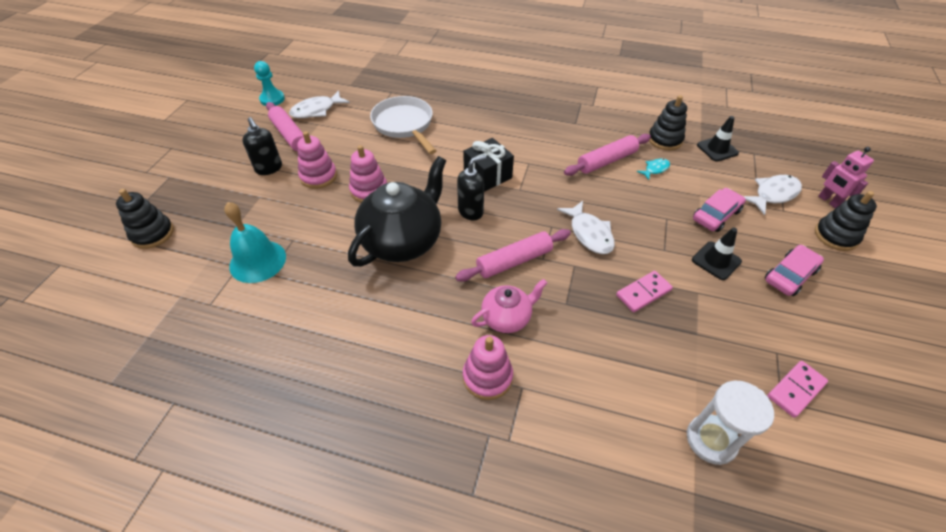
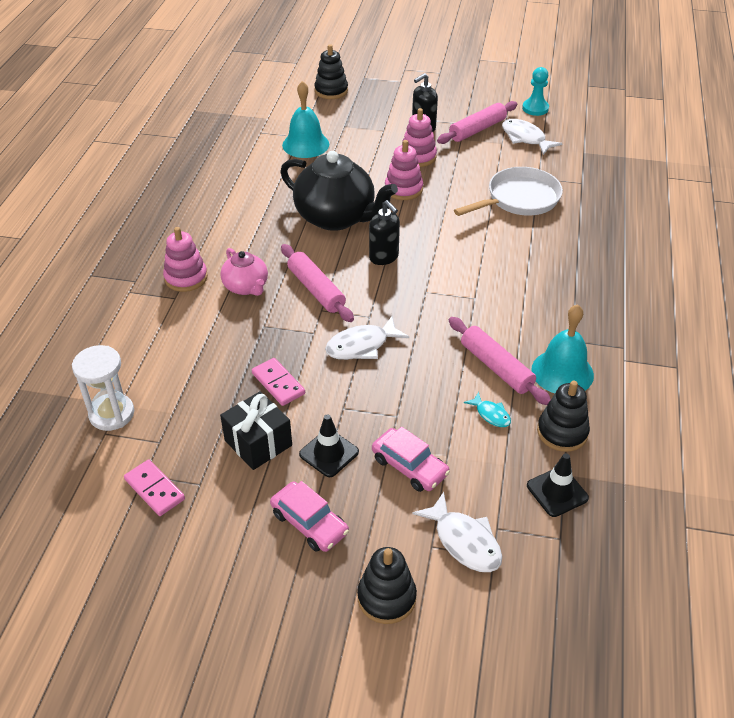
camera: 85 degrees right, 5 degrees down
(487, 175) = (444, 266): black gift -> black gift (258, 443)
(608, 132) = (562, 372): none -> turquoise bell
(828, 201) = (462, 611): pink robot -> none

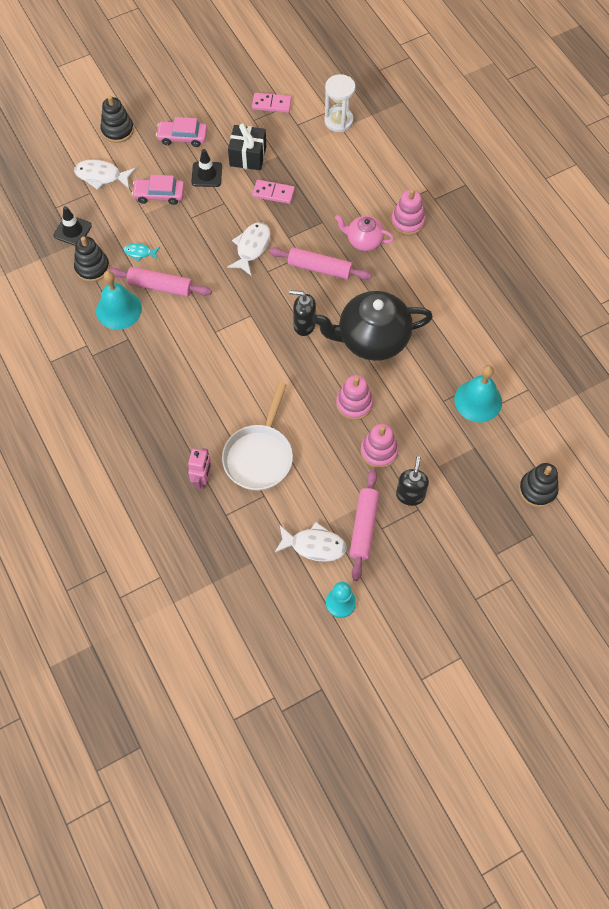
camera: 140 degrees right, 20 degrees up
(583, 209) = (202, 479): none -> pink robot

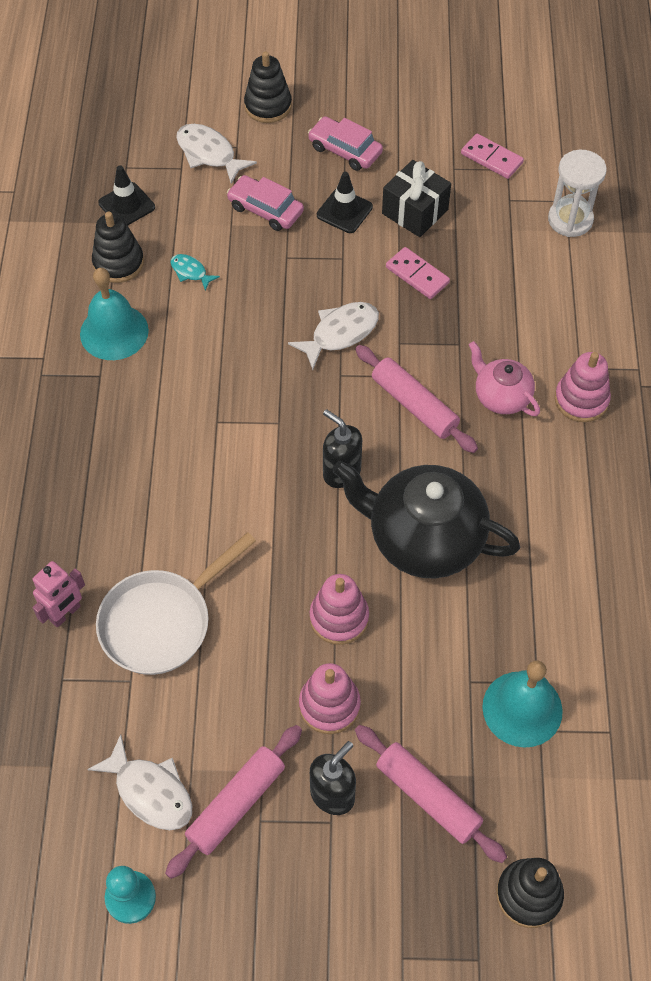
camera: 30 degrees right, 5 degrees down
(160, 286) = (187, 328): pink rolling pin -> pink rolling pin (428, 797)

